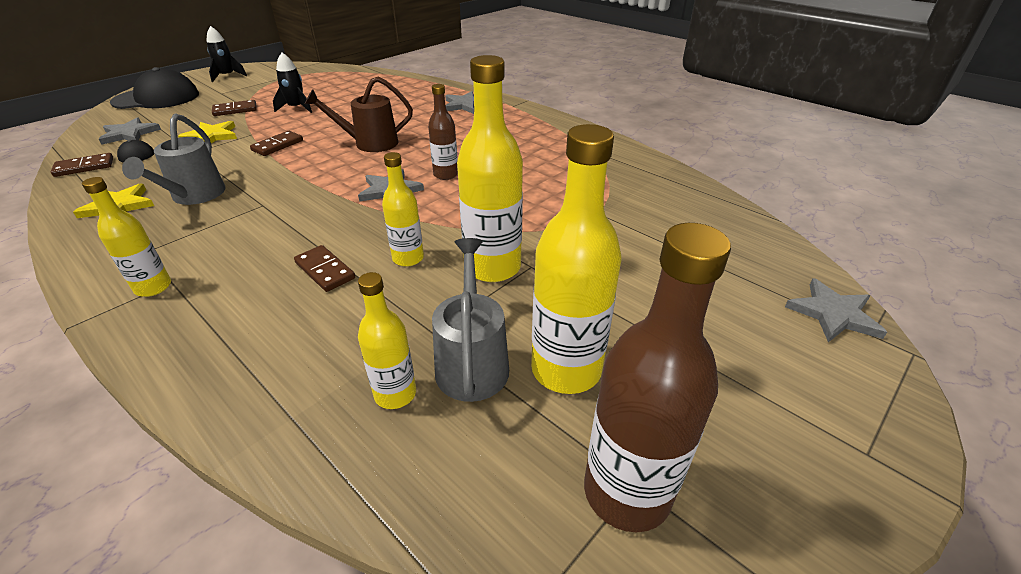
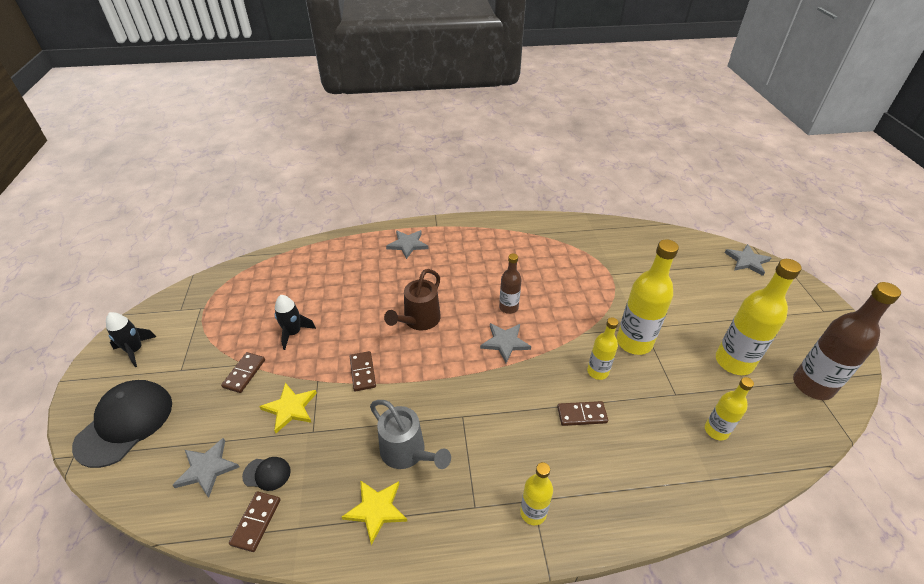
camera: 50 degrees left, 5 degrees up
(472, 361) = (708, 390): grey watering can -> none

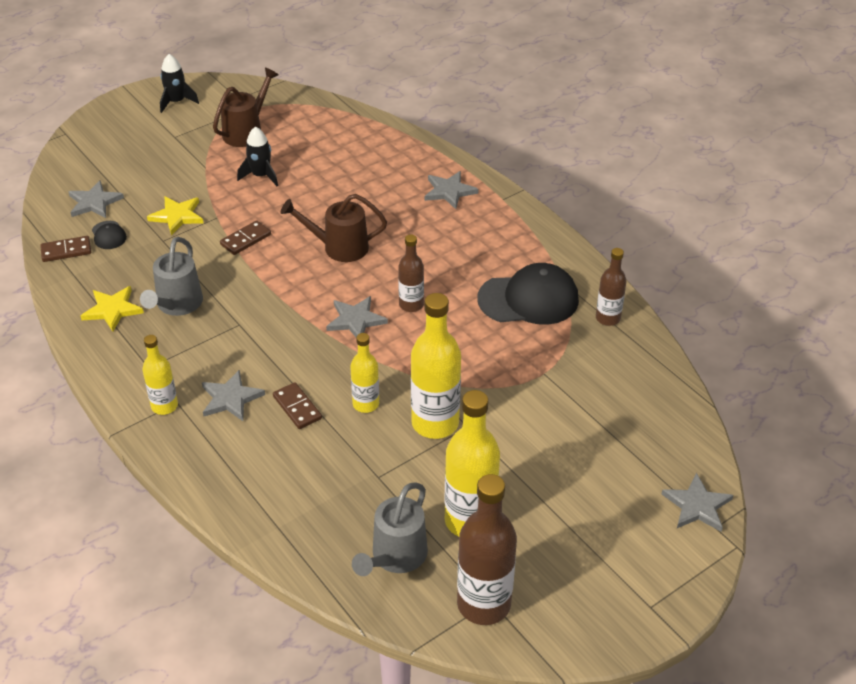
camera: 60 degrees right, 0 degrees up
(125, 423) = (106, 140): black cap -> black cap (528, 299)
(229, 320) = (246, 131): none -> brown watering can
(244, 373) = (195, 172): brown domino -> none
(549, 456) = (231, 398): none -> grey star
(577, 230) = (608, 318): none -> brown bottle
(716, 430) = (347, 521): yellow bottle -> none
(760, 416) = (395, 557): none -> grey watering can

